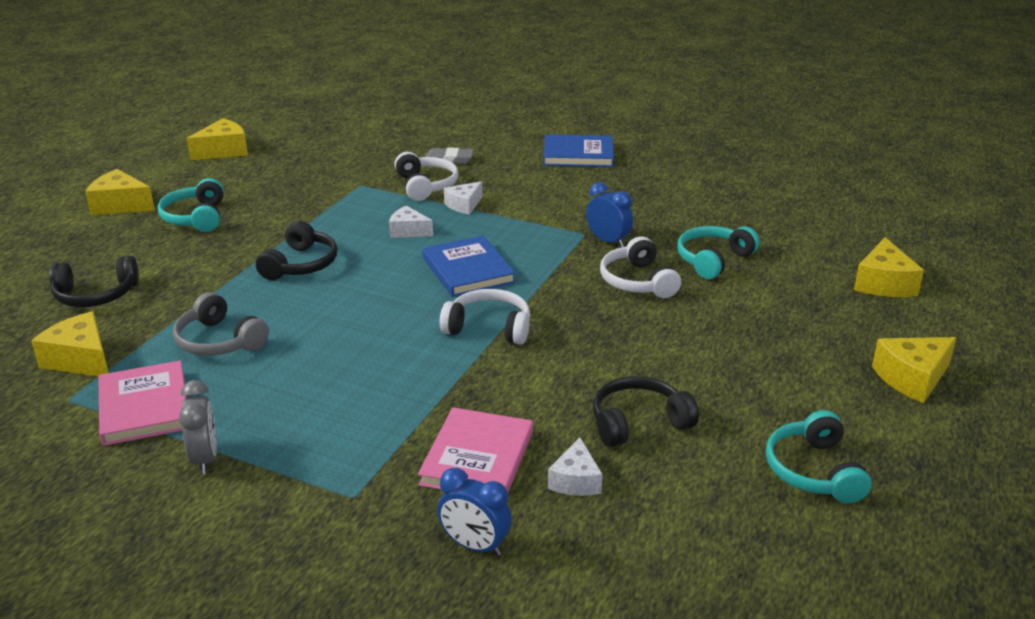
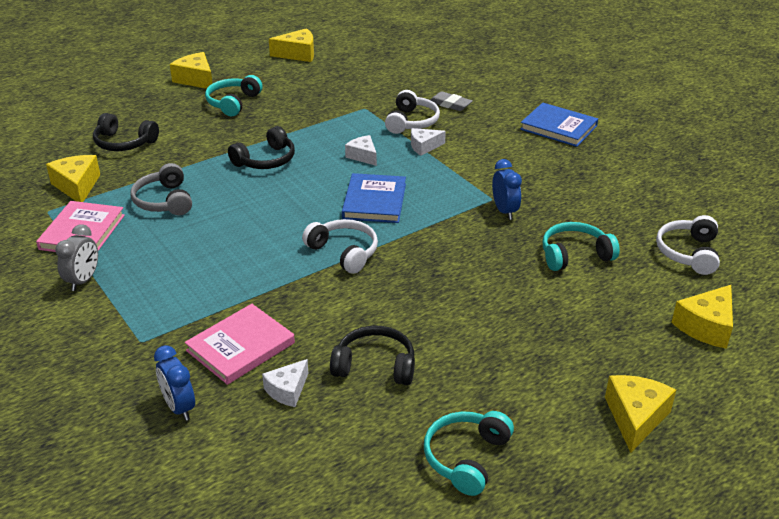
camera: 30 degrees right, 5 degrees up
(638, 281) = (493, 253): white headphones -> white headphones (688, 253)
(912, 378) = (635, 418): yellow cheese -> yellow cheese turned 105 degrees clockwise

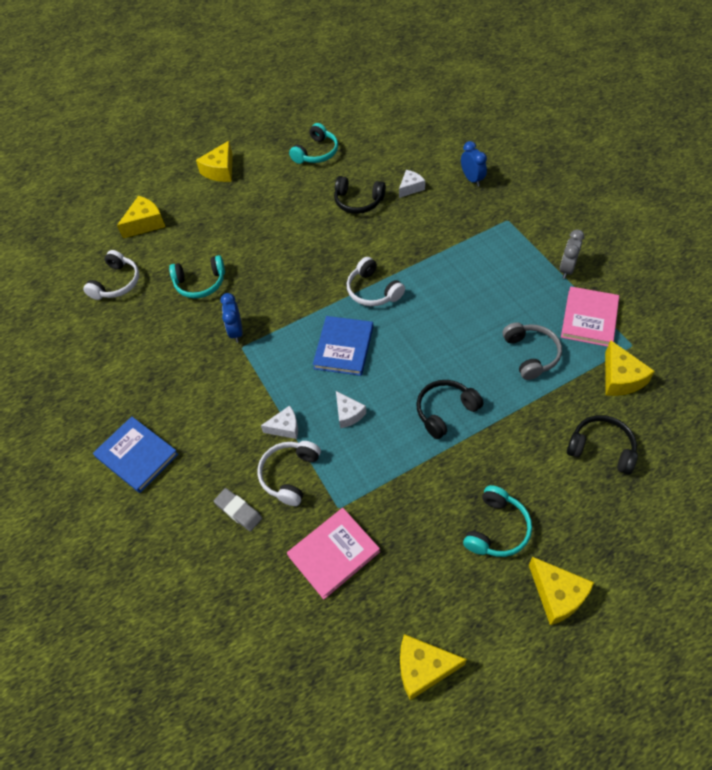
camera: 170 degrees left, 20 degrees up
(241, 347) = (442, 215): pink book -> pink book (333, 553)

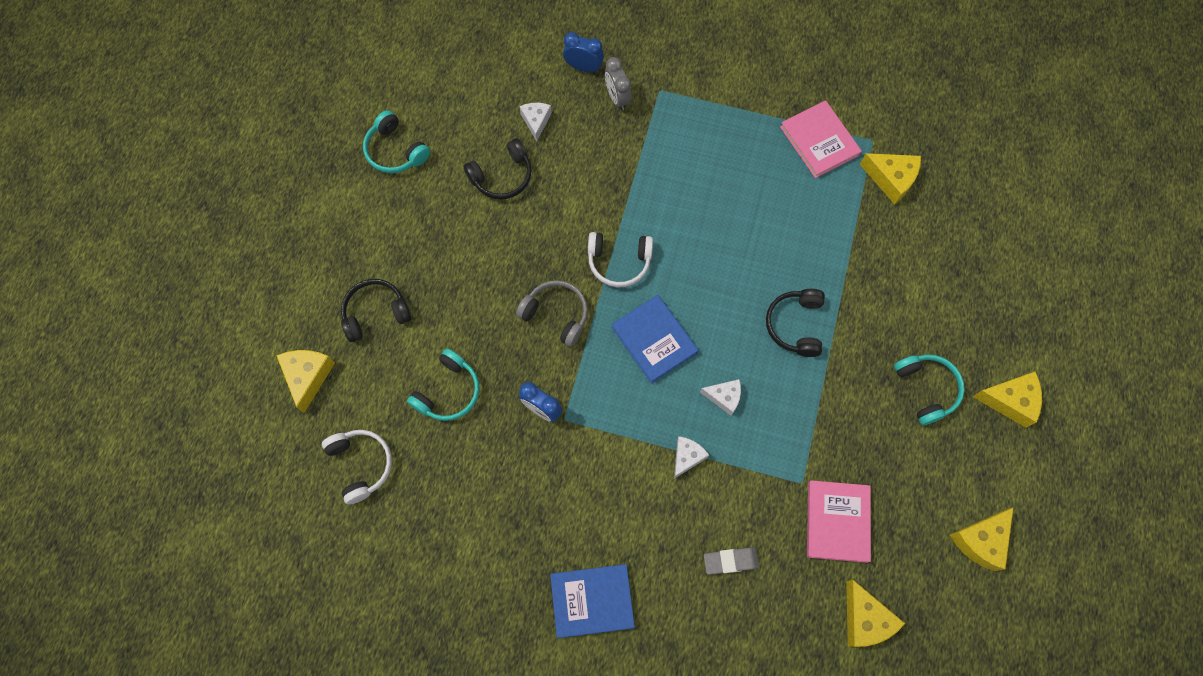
camera: 50 degrees left, 15 degrees up
(220, 170) = (315, 251): yellow cheese -> yellow cheese (865, 619)
(290, 475) = (736, 493): white headphones -> none
(316, 153) = (395, 151): turquoise headphones -> turquoise headphones turned 150 degrees clockwise
(530, 354) = (808, 214): grey headphones -> grey headphones (556, 315)
(567, 269) = (757, 104): grey clock -> grey clock (617, 98)
(601, 449) = (933, 255): black headphones -> black headphones (376, 313)

